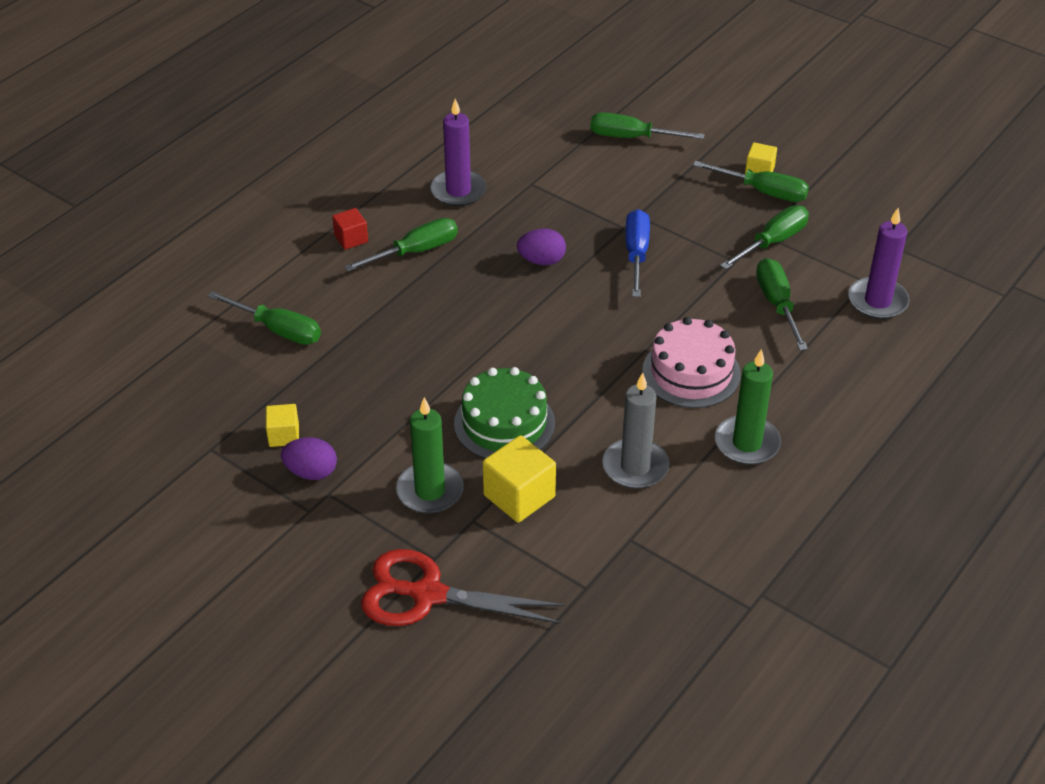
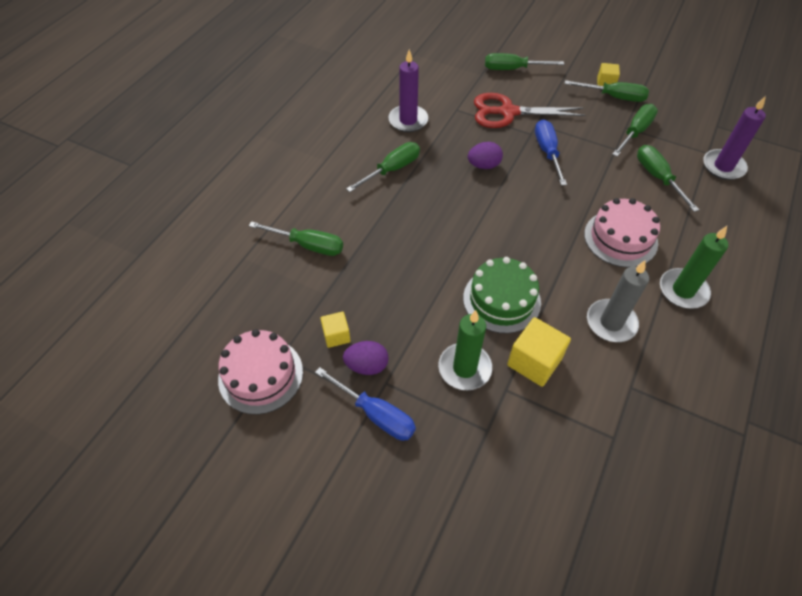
camera: 10 degrees left, 10 degrees up
(181, 465) = (261, 375): none -> pink cake
(306, 523) = (376, 414): none -> blue screwdriver
(351, 239) = (342, 165): red cube -> none
(427, 594) = (493, 466): red scissors -> red scissors (508, 112)

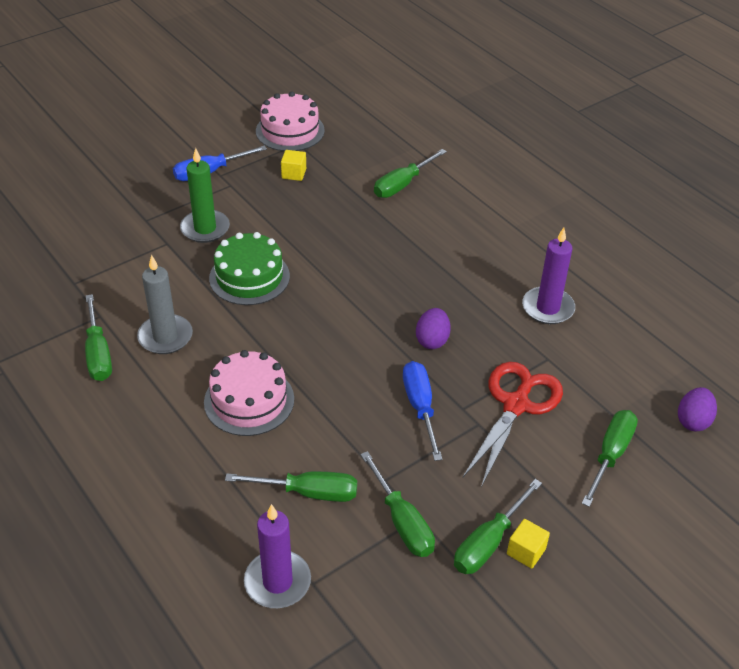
camera: 115 degrees right, 10 degrees down
(367, 365) = (253, 180): purple egg -> purple egg (693, 421)
(392, 169) = (470, 267): green screwdriver -> green screwdriver (98, 353)
(534, 362) = (174, 269): yellow cube -> none
(547, 152) = (420, 407): blue screwdriver -> blue screwdriver turned 120 degrees counterclockwise
(683, 290) = (150, 412): green candle -> none

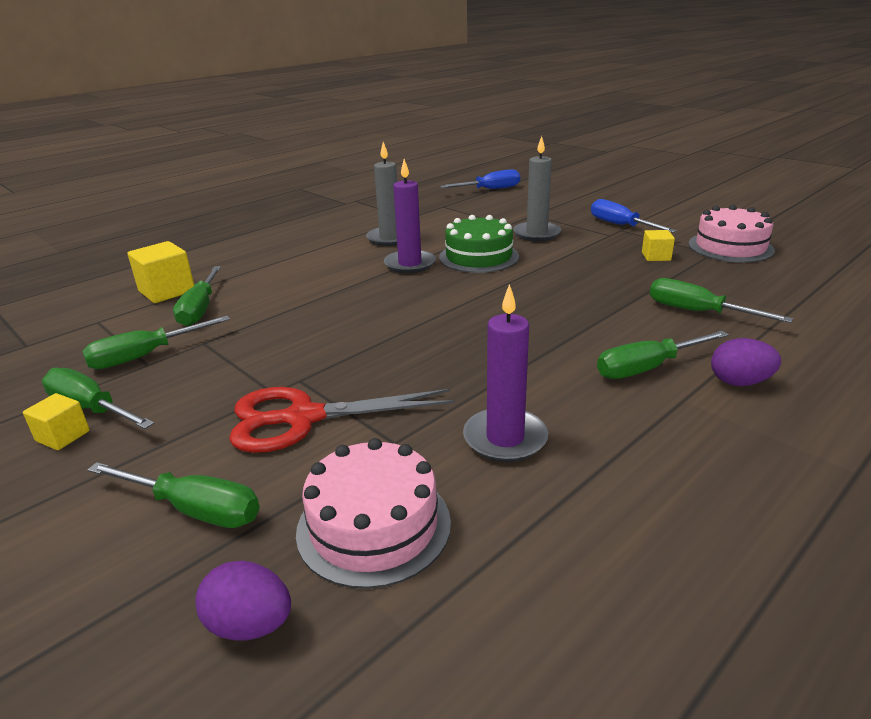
camera: 85 degrees right, 15 degrees down
(98, 353) = (367, 222): green screwdriver -> green screwdriver (647, 368)
(205, 228) = (536, 234): green candle -> grey candle
(249, 400) = (316, 275): pink cake -> pink cake (374, 526)
(249, 531) = (167, 291): none -> yellow cube
(277, 582) = (108, 307): purple candle -> purple candle (410, 264)
(420, 407) = (303, 353): blue screwdriver -> blue screwdriver (490, 189)
(432, 340) = (412, 352): purple egg -> purple egg (739, 382)
(516, 405) = (303, 418): red scissors -> red scissors turned 150 degrees clockwise

